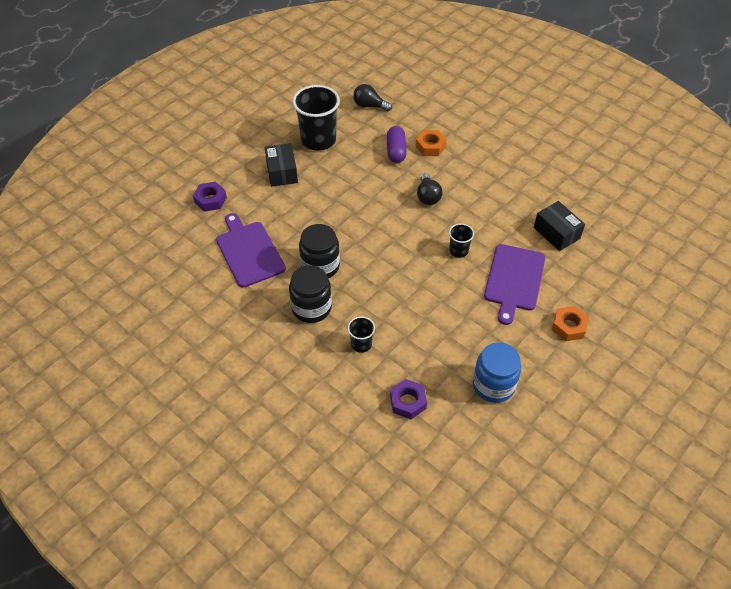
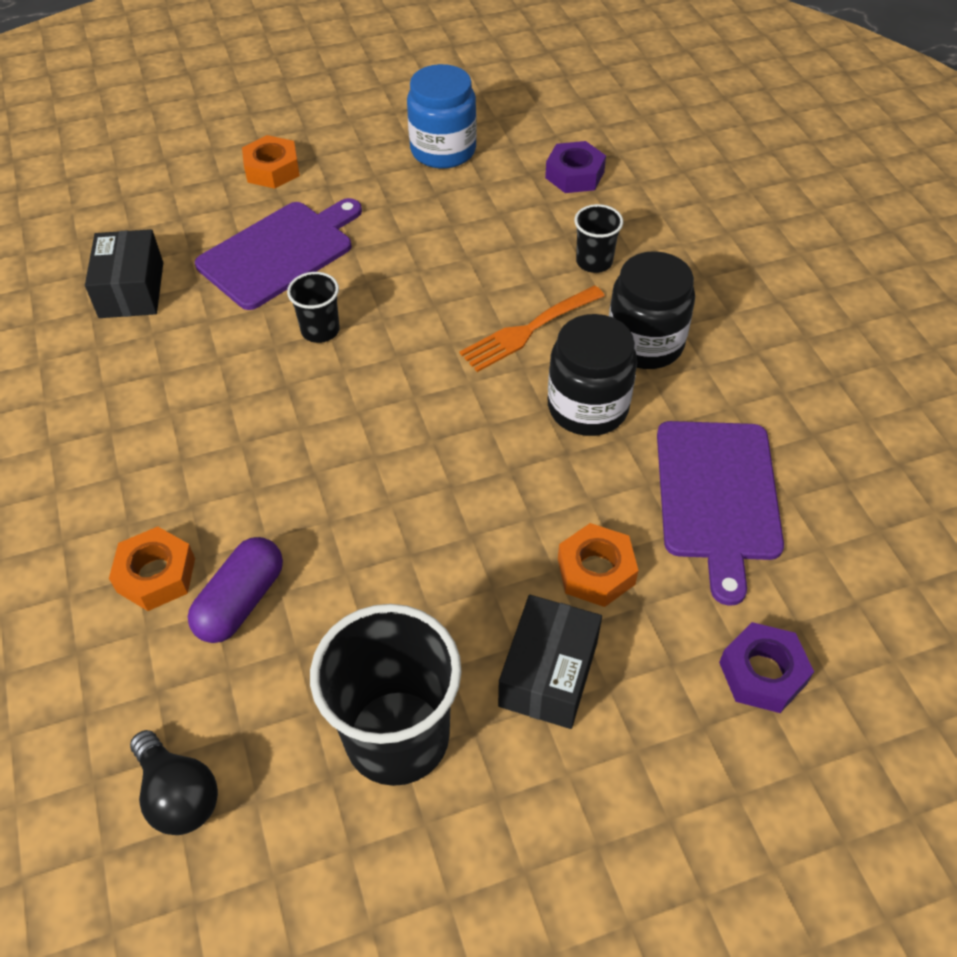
camera: 150 degrees left, 0 degrees up
(282, 207) = (596, 571): none -> orange nut
(368, 291) = (529, 330): none -> orange fork
(428, 196) = (277, 454): black light bulb -> none

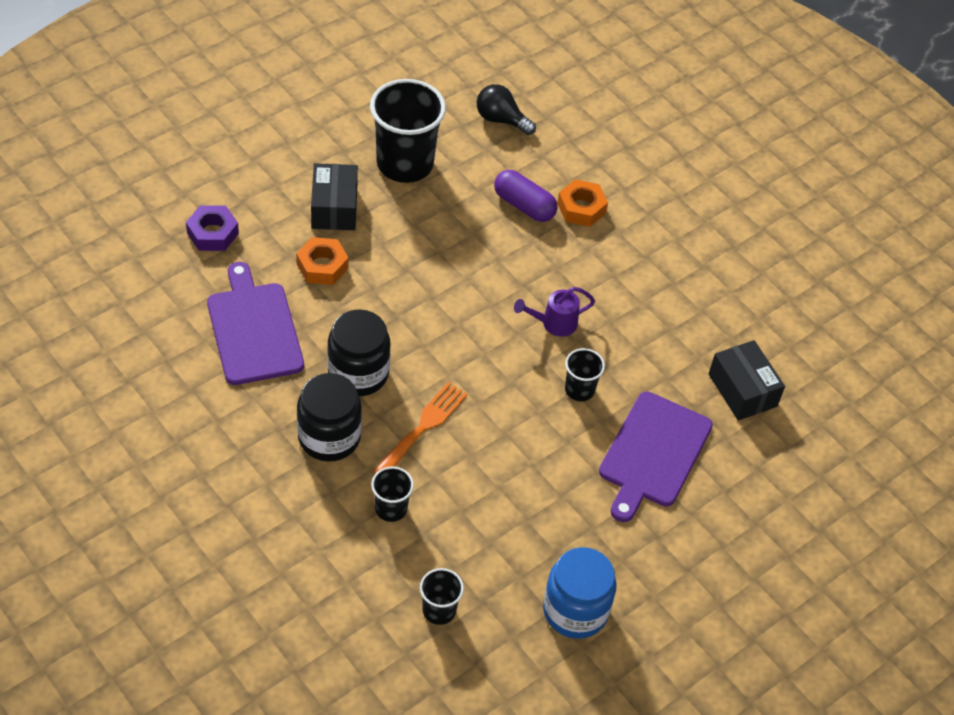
camera: 155 degrees right, 0 degrees up
(241, 601) = (524, 205): purple capsule -> purple capsule turned 60 degrees counterclockwise
(272, 170) = (717, 543): orange nut -> none
(303, 413) = (554, 323): none -> purple watering can
(574, 175) = (439, 610): purple nut -> black cup

